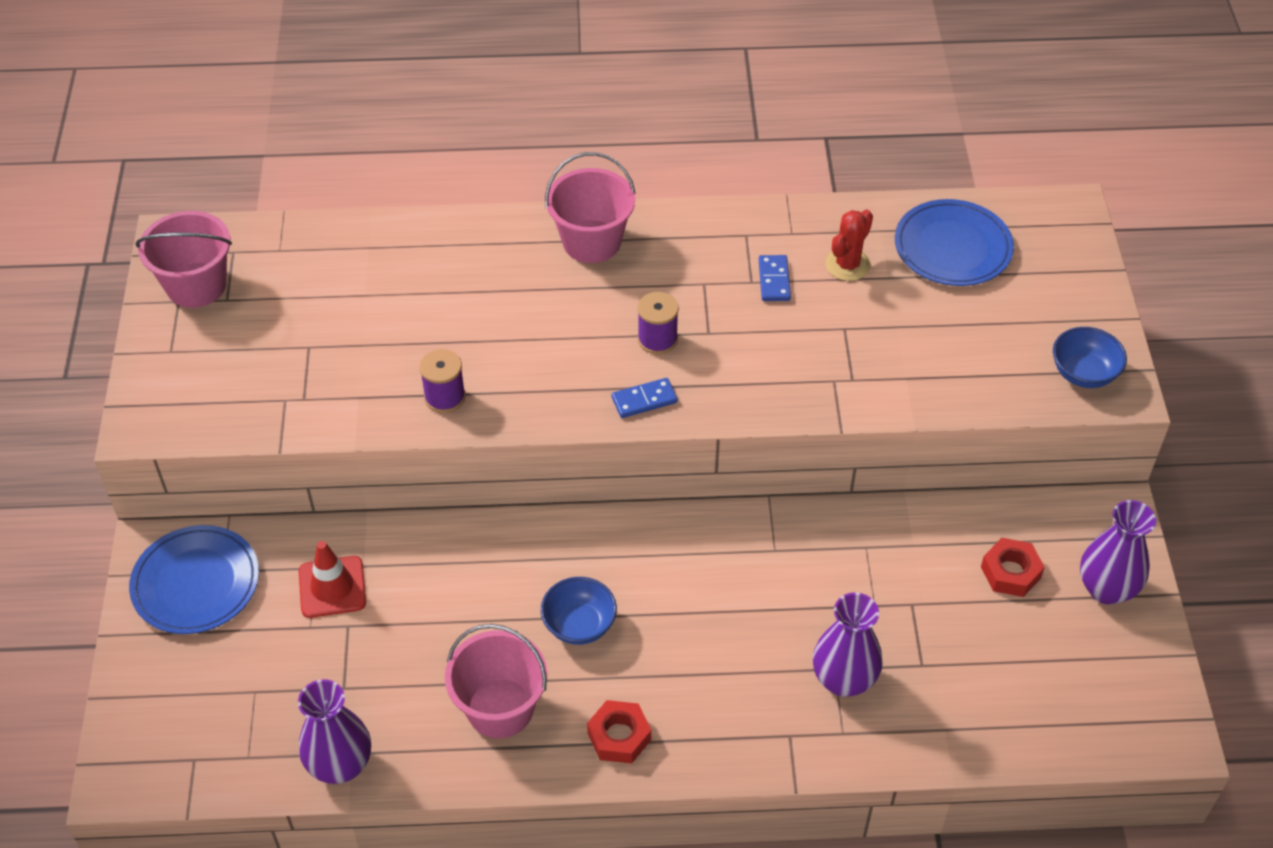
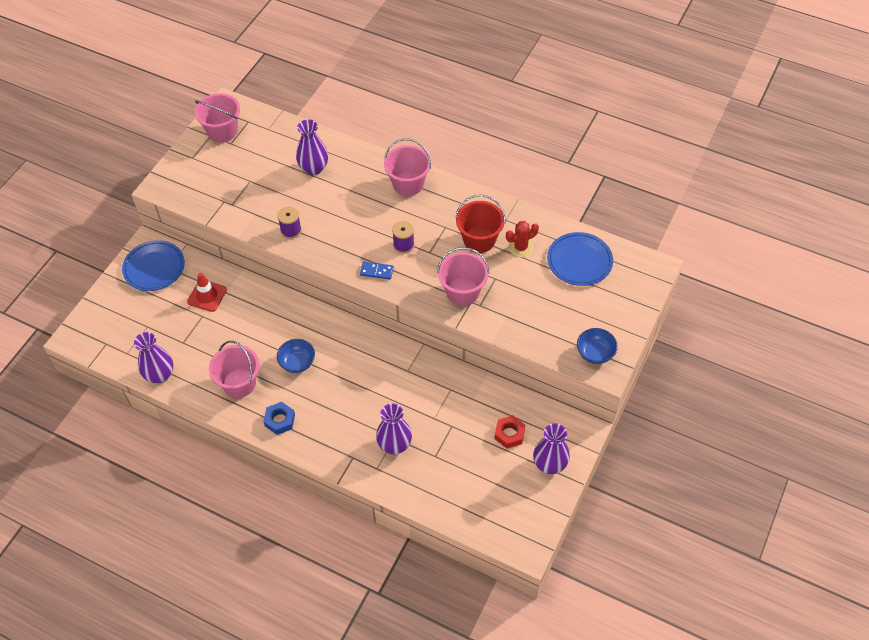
camera: 30 degrees right, 5 degrees up
(410, 281) = (314, 168): none -> purple vase
(619, 736) = (280, 420): red nut -> blue nut
(774, 280) = (479, 240): blue domino -> red bucket
(809, 371) = (462, 292): none -> pink bucket

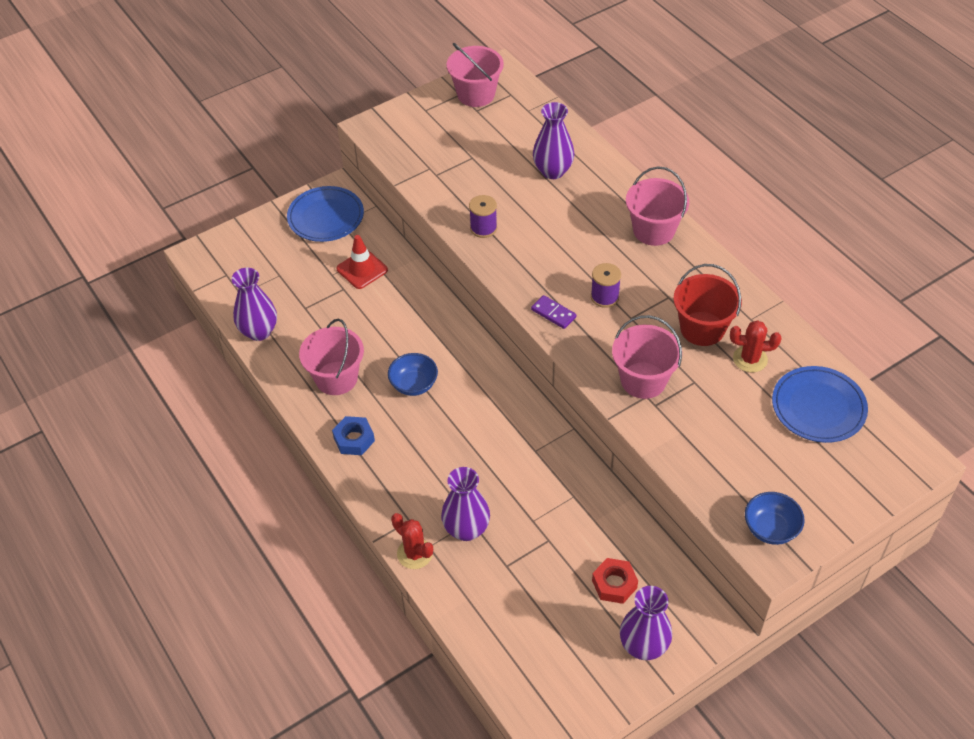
camera: 30 degrees right, 5 degrees down
(370, 478) = (415, 553): none -> red cactus
(377, 271) = (553, 313): blue domino -> purple domino

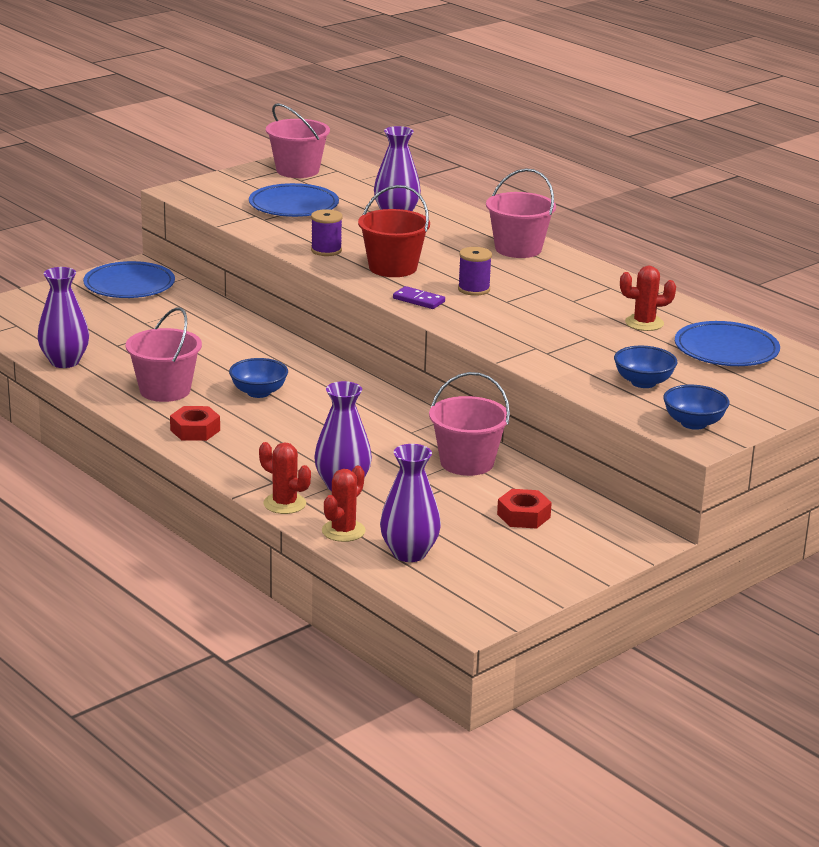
camera: 10 degrees left, 25 degrees down
(354, 439) = (195, 430): blue nut -> red nut
(362, 269) = (180, 318): red traffic cone -> none
(458, 597) = (343, 531): none -> red cactus
(465, 153) = (293, 206): none -> blue plate
(643, 380) = (530, 338): pink bucket -> pink bucket (467, 463)
(643, 646) = (567, 555): purple vase -> purple vase (409, 553)
(702, 329) = (587, 306): red bucket -> red bucket (392, 268)
(735, 458) = (643, 382): none -> blue bowl

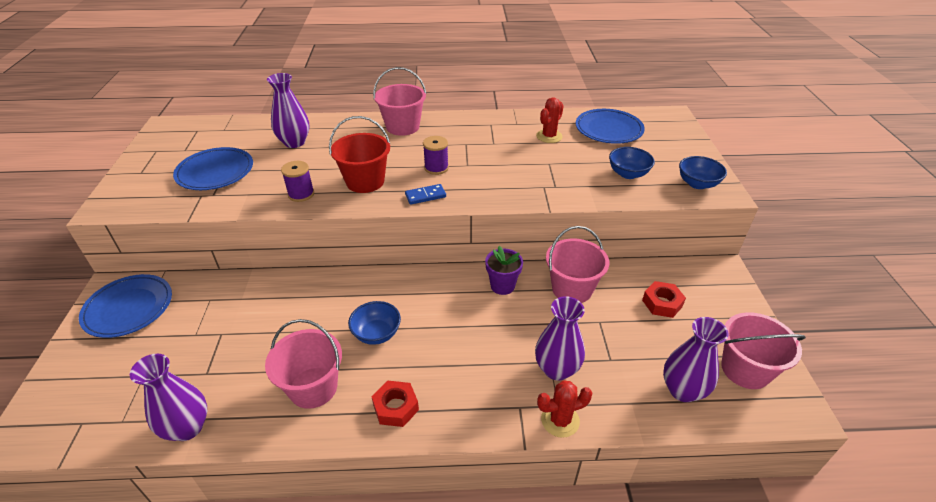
camera: 50 degrees left, 15 degrees up
(297, 170) = (169, 144): pink bucket -> pink bucket (745, 369)
(343, 531) = (626, 409): red cactus -> none
(413, 427) = (502, 286): none -> purple flower pot
(419, 300) = (425, 196): purple domino -> blue domino

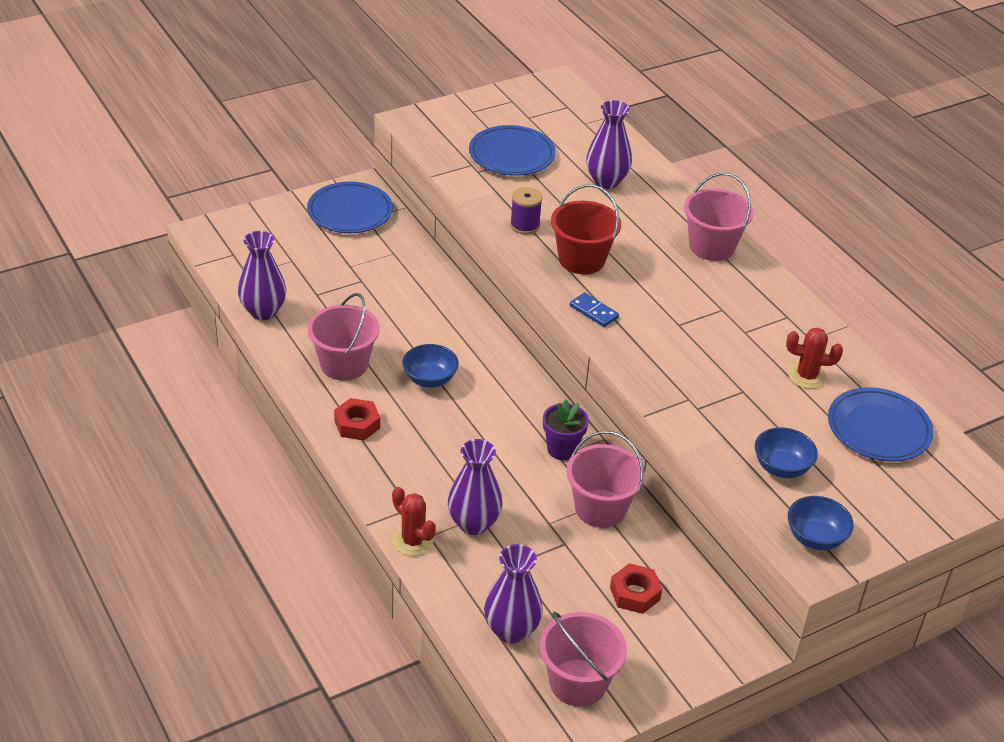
camera: 60 degrees right, 0 degrees up
(436, 168) = (651, 302): purple spool -> none

